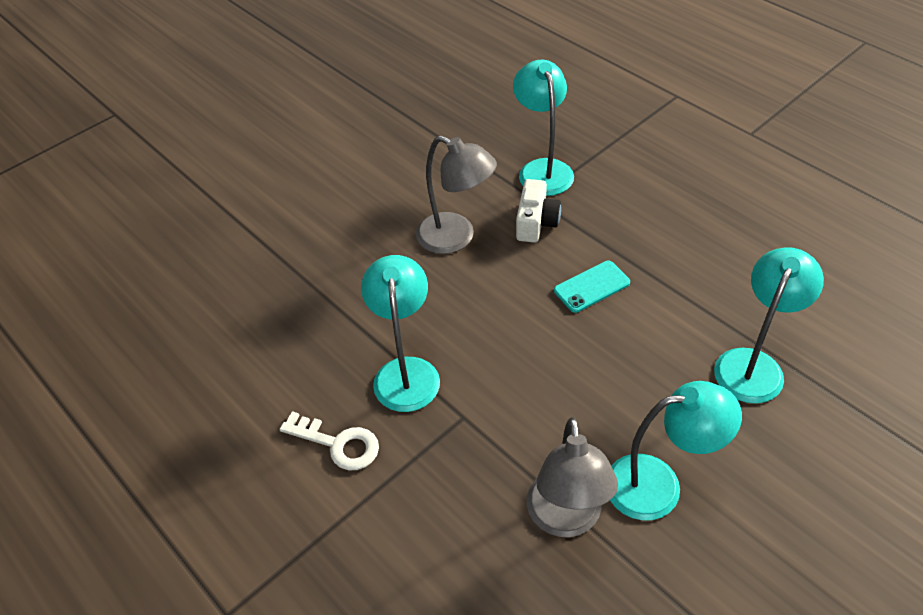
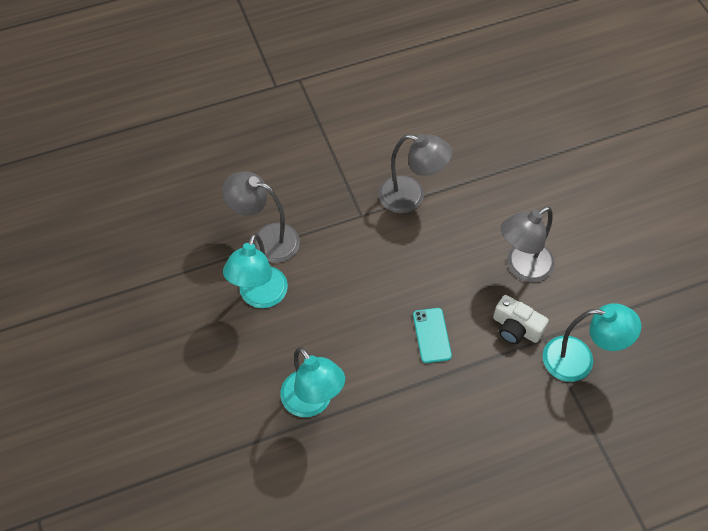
camera: 110 degrees right, 10 degrees up
(338, 444) = (375, 148): white key -> none
(406, 372) = (411, 197): turquoise lamp -> grey lamp

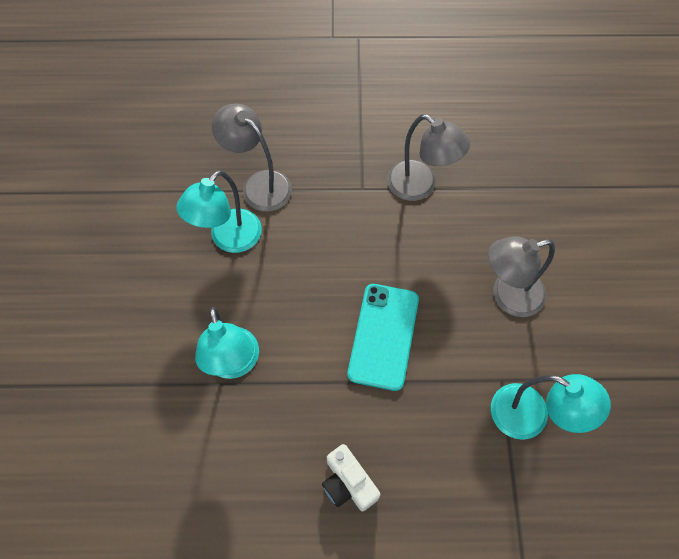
camera: 20 degrees right, 5 degrees up
(432, 335) = (383, 336): turquoise phone -> turquoise phone, size x1.68
(516, 328) = (475, 358): white camera -> white camera (348, 483)

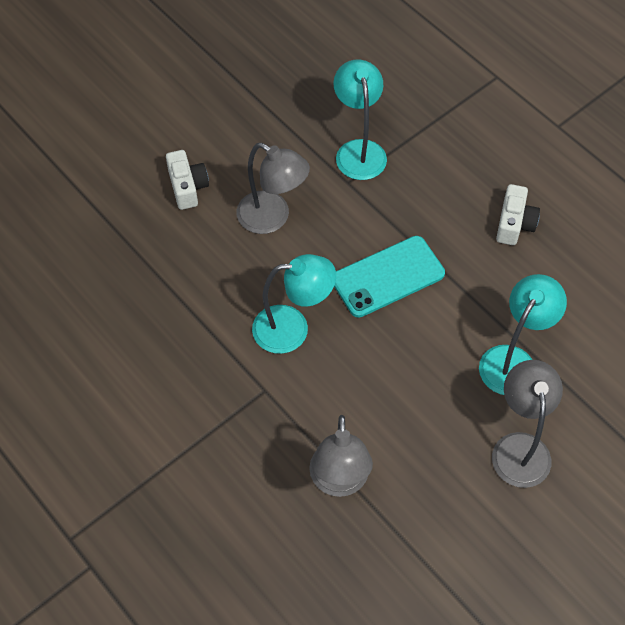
camera: 130 degrees left, 5 degrees down
(229, 239) = (417, 459): turquoise lamp -> turquoise lamp (293, 328)
(420, 186) = (220, 346): grey lamp -> grey lamp (519, 447)
(586, 258) = (187, 187): none -> white camera

